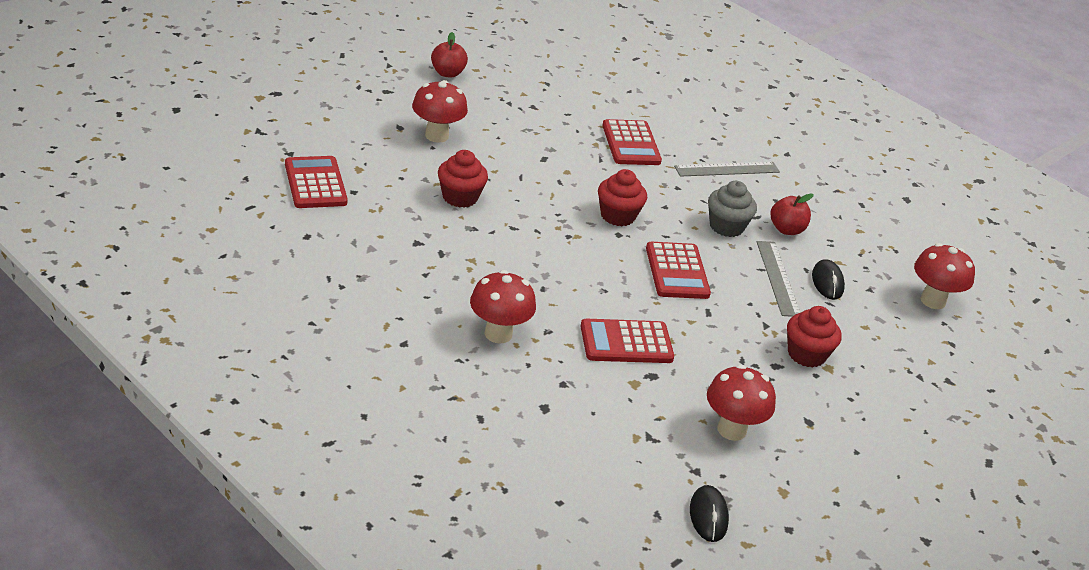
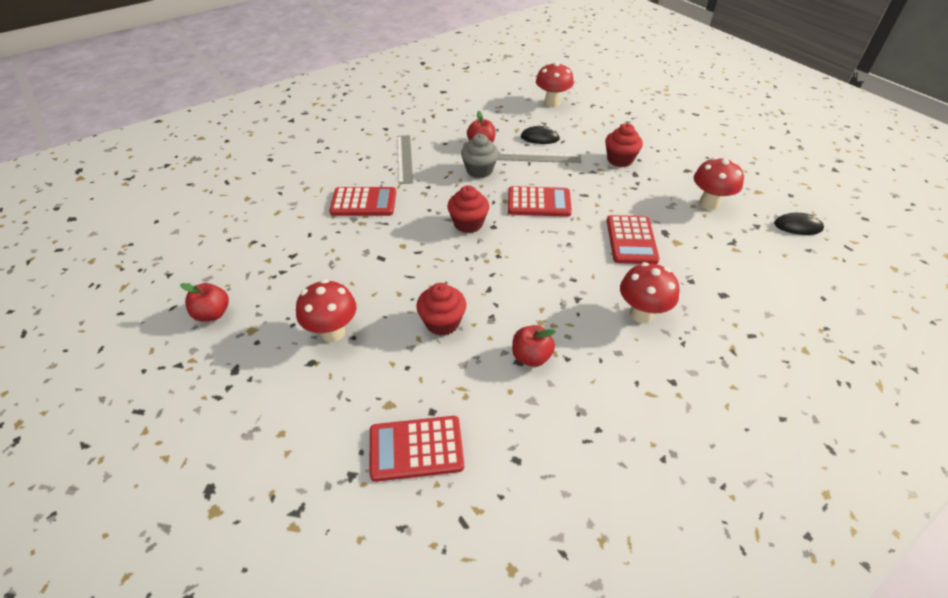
camera: 75 degrees left, 10 degrees up
(424, 251) = (531, 356): none -> red apple

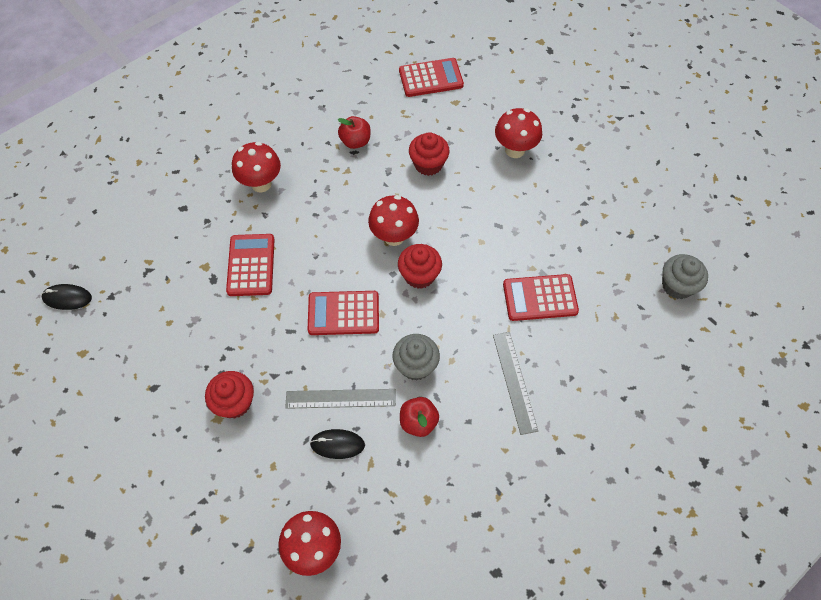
camera: 175 degrees right, 15 degrees up
(213, 314) = (620, 158): red apple -> none
(238, 203) = (677, 286): none -> grey cupcake
(709, 203) = (149, 327): red mushroom -> red mushroom (394, 236)

